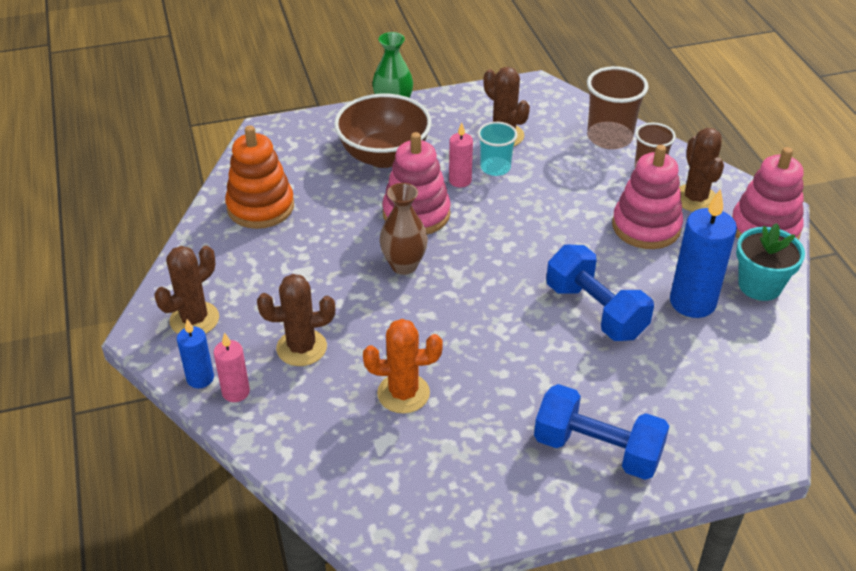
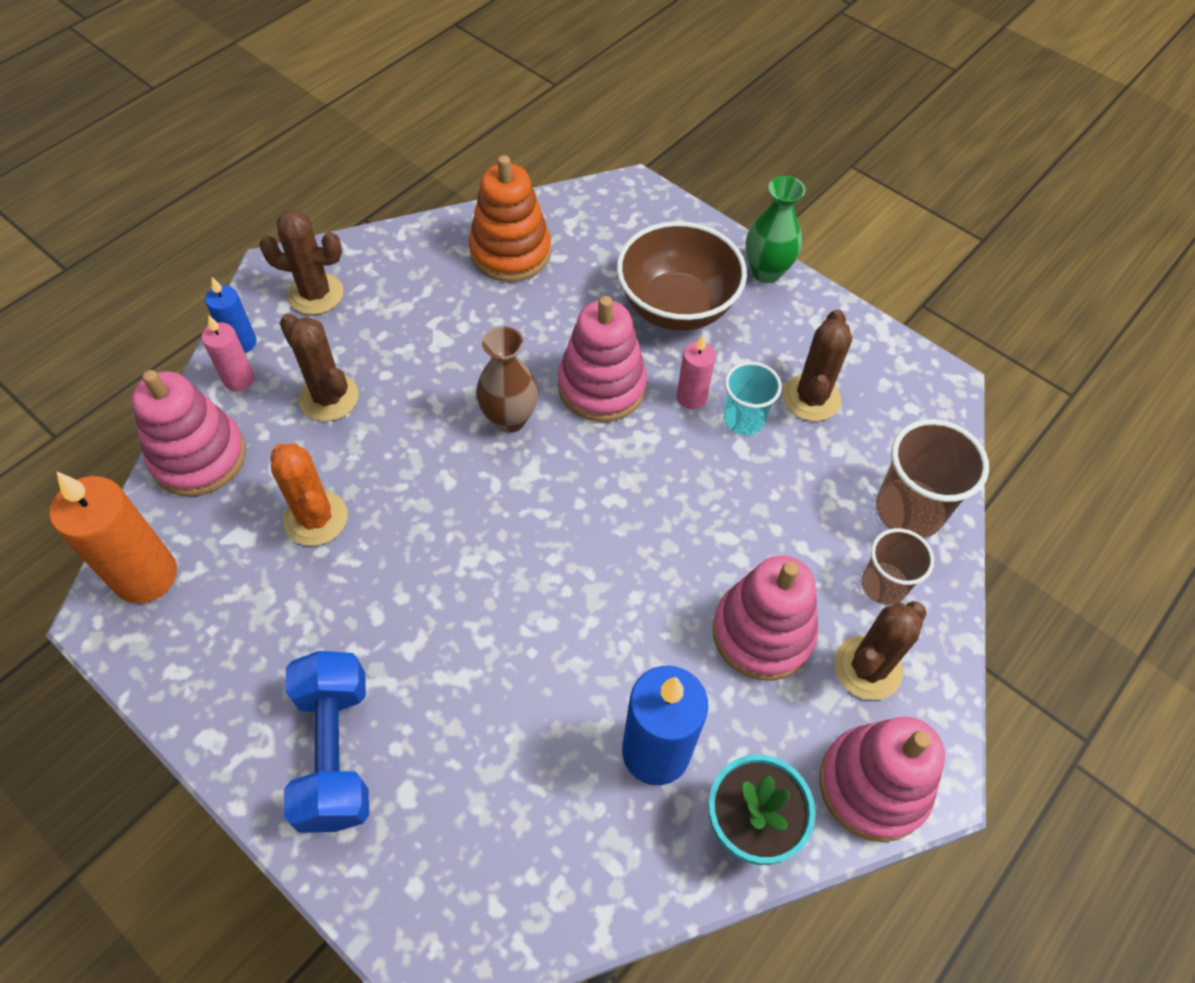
camera: 55 degrees right, 15 degrees up
(290, 441) = (199, 457): none -> pink stacking toy
(375, 509) = (146, 576): none -> orange candle
(595, 311) = (564, 645): blue dumbbell -> none

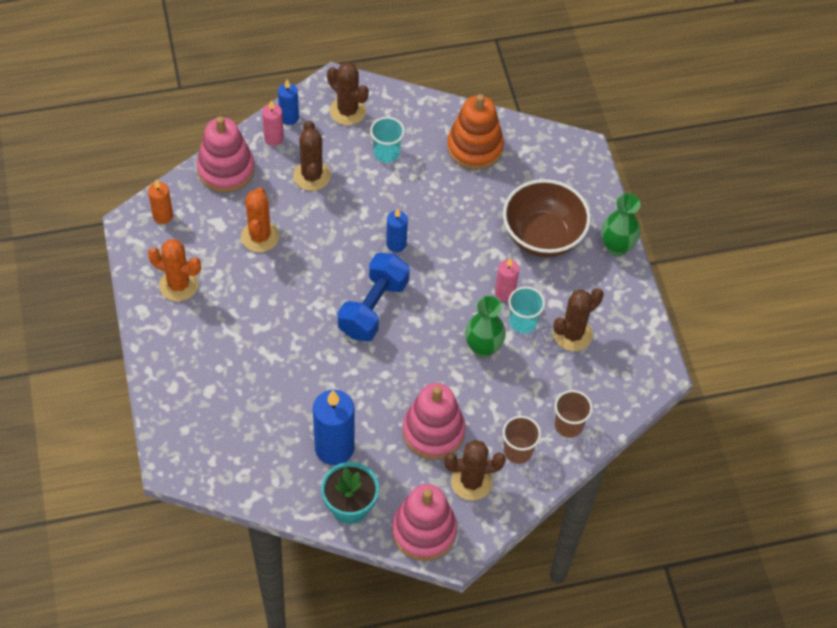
camera: 35 degrees right, 0 degrees up
(146, 576) = (163, 216): orange candle -> orange candle, size x0.55
(242, 662) = (179, 285): none -> orange cactus
(335, 752) = (191, 351): blue dumbbell -> blue dumbbell (373, 308)
(406, 316) = (386, 153): none -> turquoise cup
(509, 418) = (396, 244): brown vase -> blue candle
(601, 386) = (460, 256): pink stacking toy -> none
(726, 481) = (483, 348): none -> green vase
(909, 511) = (568, 425): brown cup -> brown cup, size x0.64

